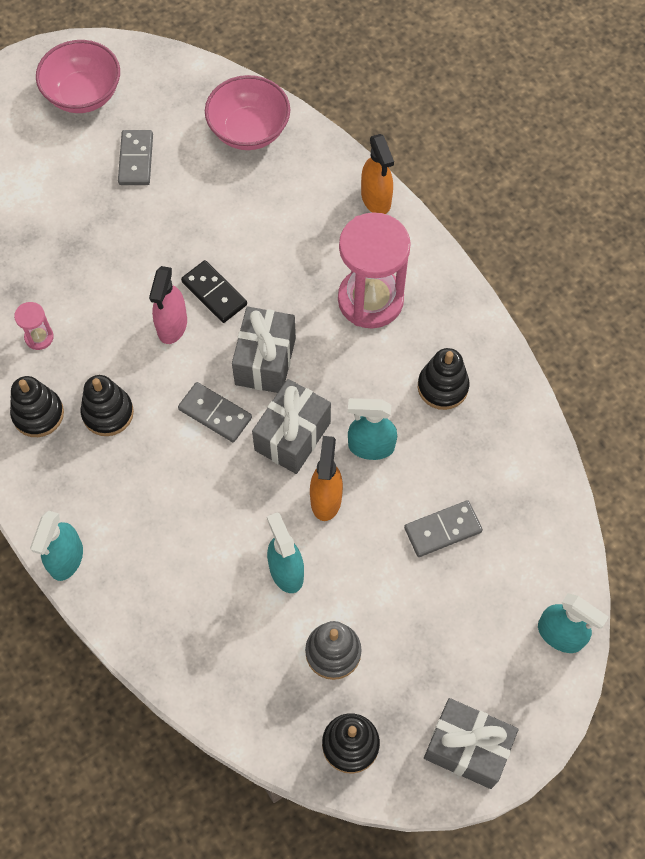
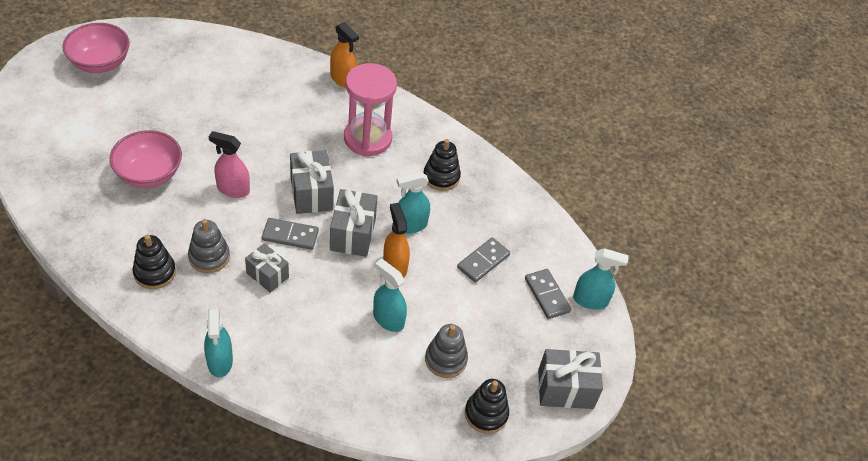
camera: 30 degrees left, 15 degrees down
(39, 337) = (133, 222): pink hourglass -> none
(108, 413) = (209, 257): black stacking toy -> grey stacking toy
(136, 159) = (158, 94): grey domino -> grey domino (547, 295)
(166, 461) = (267, 275): none -> grey gift
(172, 326) = (233, 189): pink spray bottle -> pink spray bottle turned 120 degrees clockwise
(214, 293) = (255, 161): black domino -> none
(249, 130) = (234, 59): pink bowl -> pink bowl (149, 174)

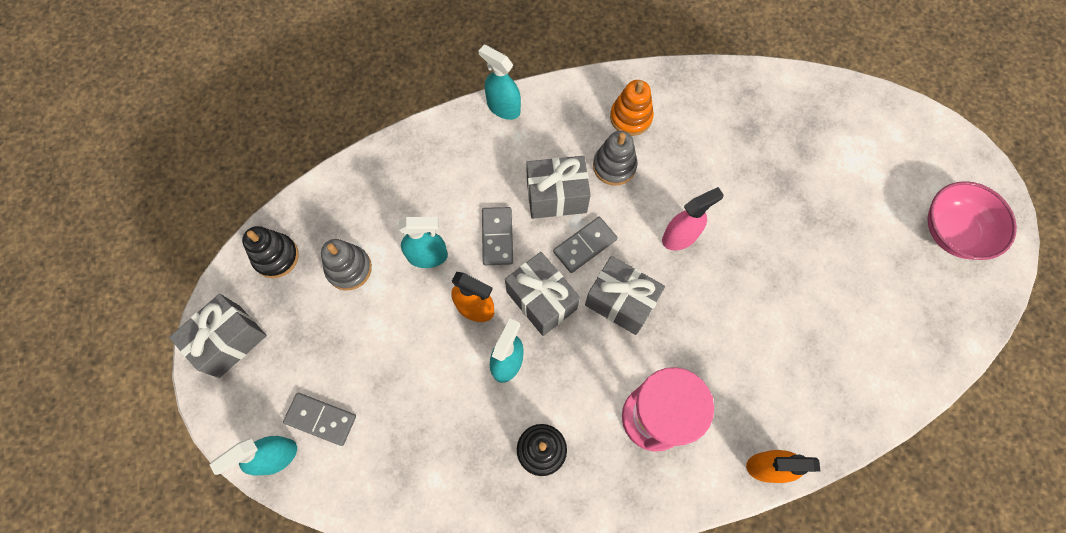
camera: 140 degrees right, 20 degrees up
(149, 174) = (753, 180): pink bowl -> none
(154, 272) = (630, 117): black stacking toy -> orange stacking toy
(267, 275) = (556, 196): grey gift -> grey gift, size x1.50
(483, 261) = (408, 394): grey domino -> grey domino (497, 237)

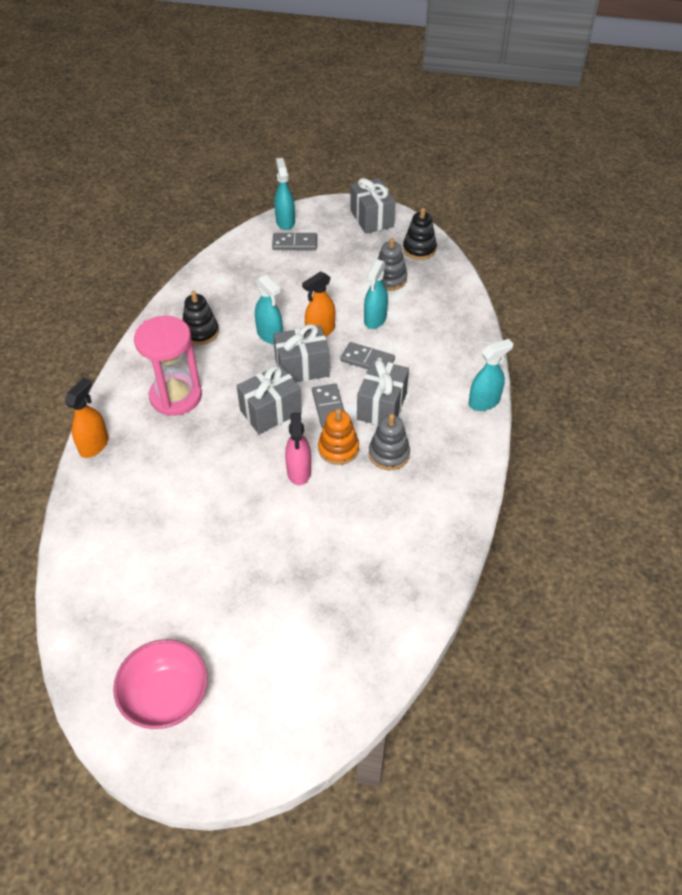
camera: 115 degrees right, 20 degrees down
(321, 419) = (294, 243): grey domino -> grey domino turned 45 degrees clockwise
(630, 117) = (431, 485): orange stacking toy -> orange stacking toy (338, 449)

